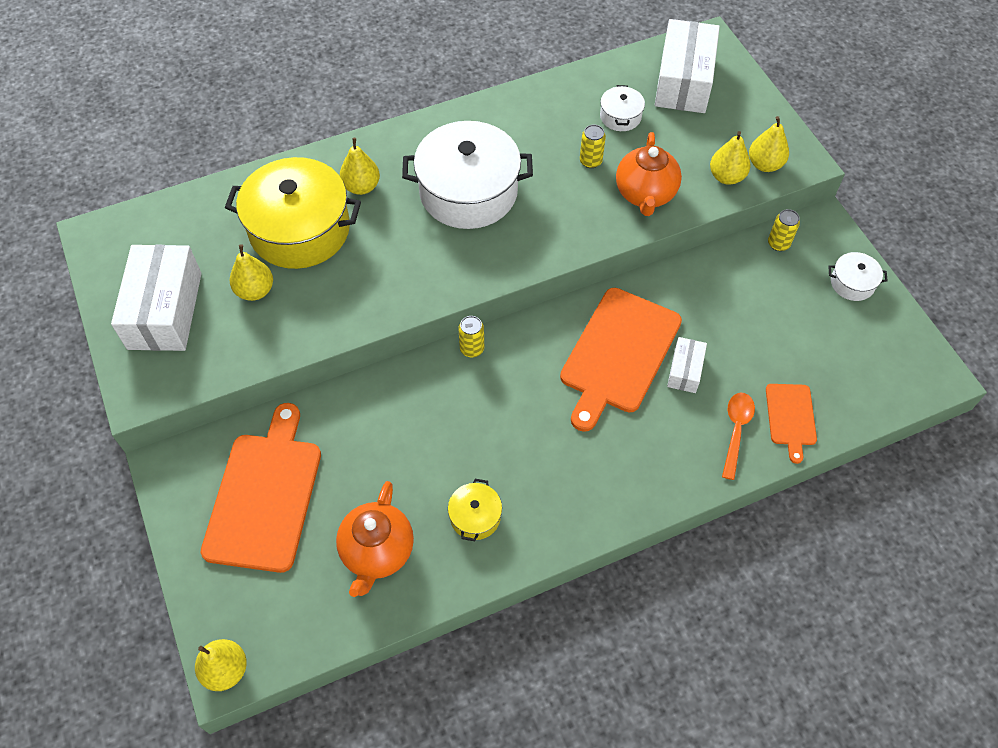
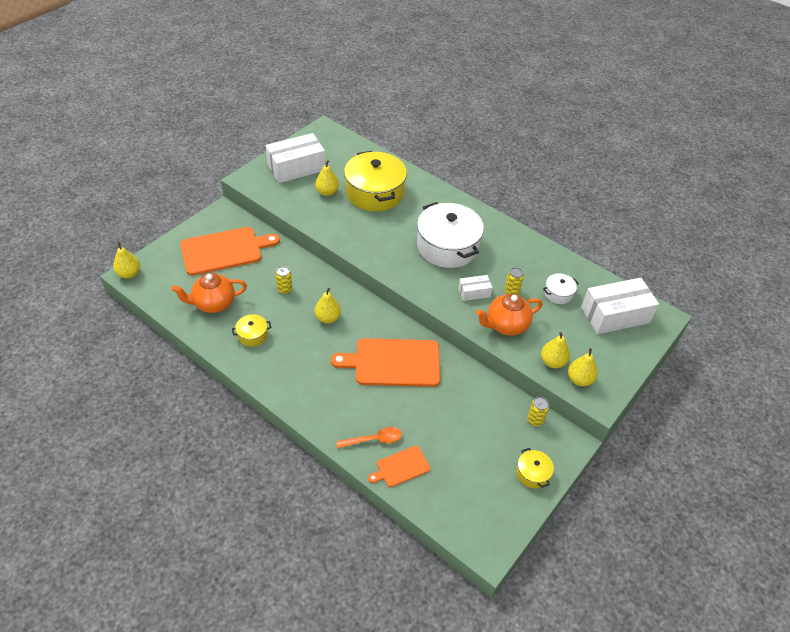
camera: 60 degrees right, 10 degrees down
(361, 187) = (419, 204): yellow pear -> yellow pear (328, 318)
(472, 349) = (356, 296): yellow can -> yellow can (284, 289)
(685, 370) = (402, 399): white box -> white box (474, 292)
(852, 283) = (532, 473): white pot -> yellow pot

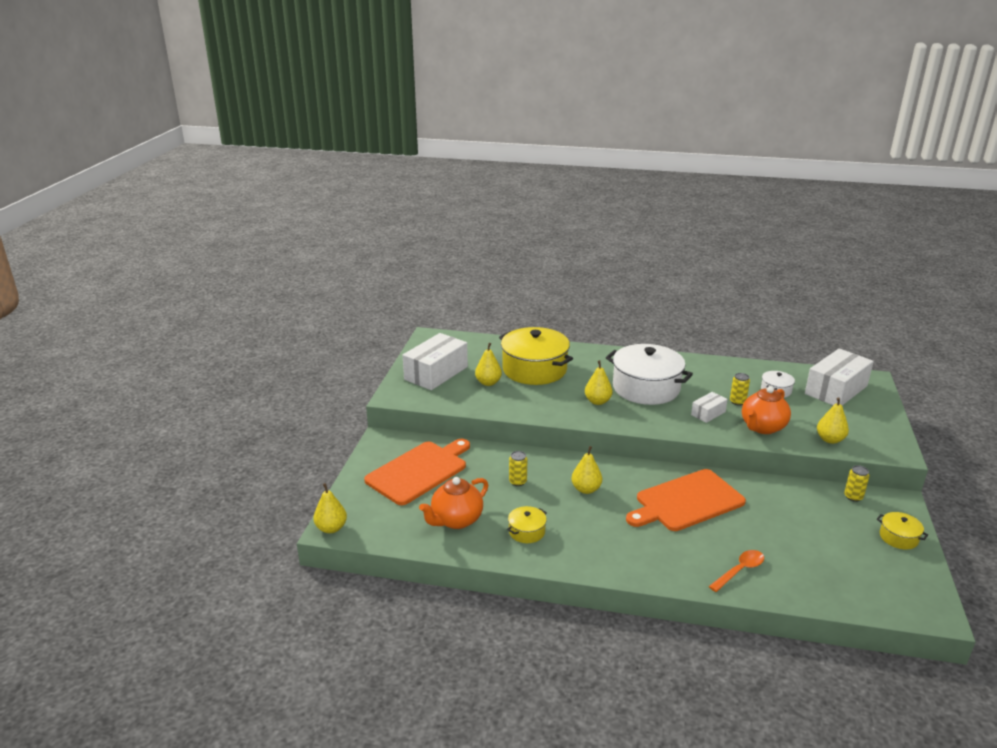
camera: 25 degrees left, 20 degrees down
(401, 467) = (788, 582): orange cutting board -> none
(579, 379) = (865, 444): yellow pear -> yellow pear (597, 401)

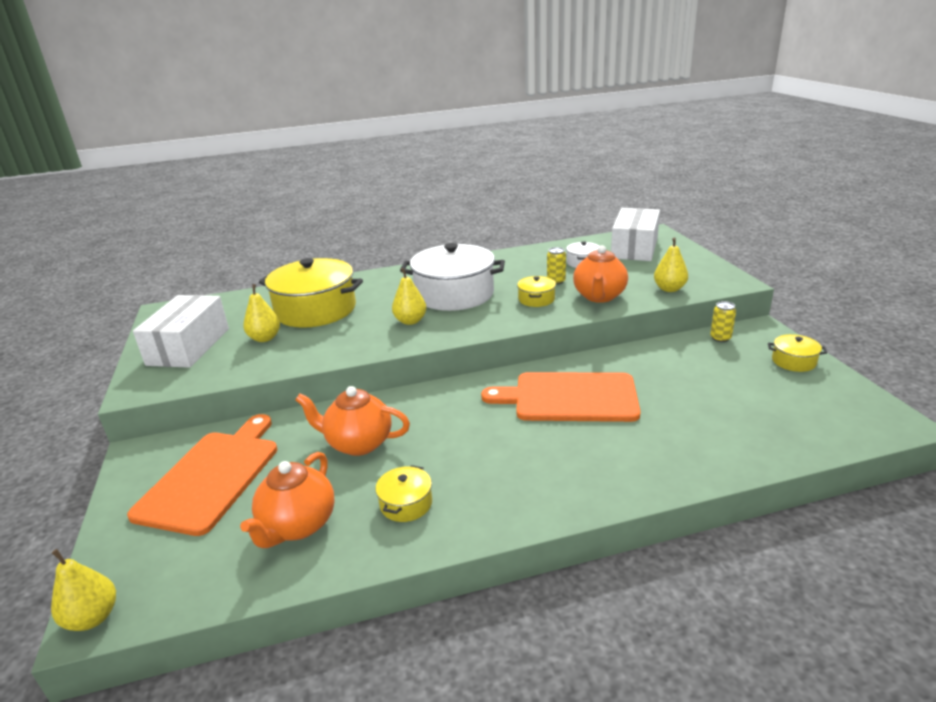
camera: 25 degrees left, 0 degrees up
(517, 482) = (358, 443): yellow can -> orange teapot
(586, 489) = (449, 423): yellow pear -> none
(686, 501) = (570, 397): orange cutting board -> orange cutting board turned 60 degrees clockwise
(708, 413) = (536, 299): white box -> yellow pot
(739, 571) = (685, 453): orange spoon -> none

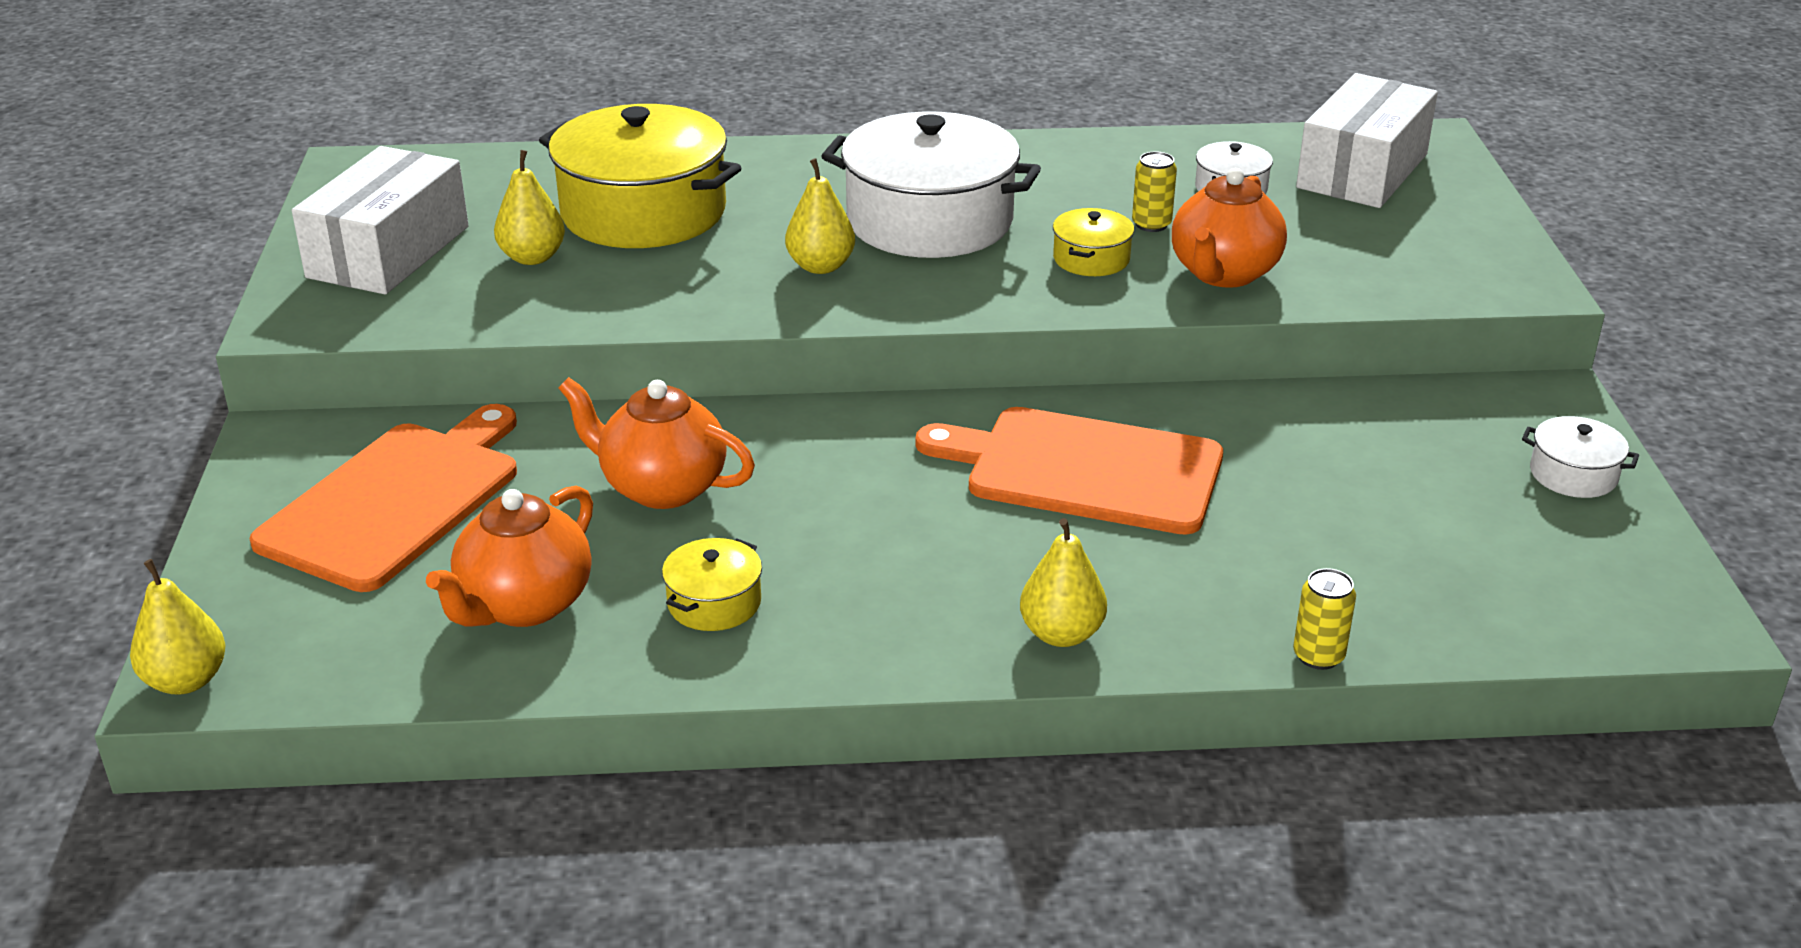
camera: 10 degrees right, 5 degrees up
(669, 289) = (1380, 279): yellow pear -> yellow pear (1061, 634)
(720, 338) = (1453, 402): yellow can -> yellow can (1318, 656)
(793, 361) = (1573, 474): yellow pot -> white pot

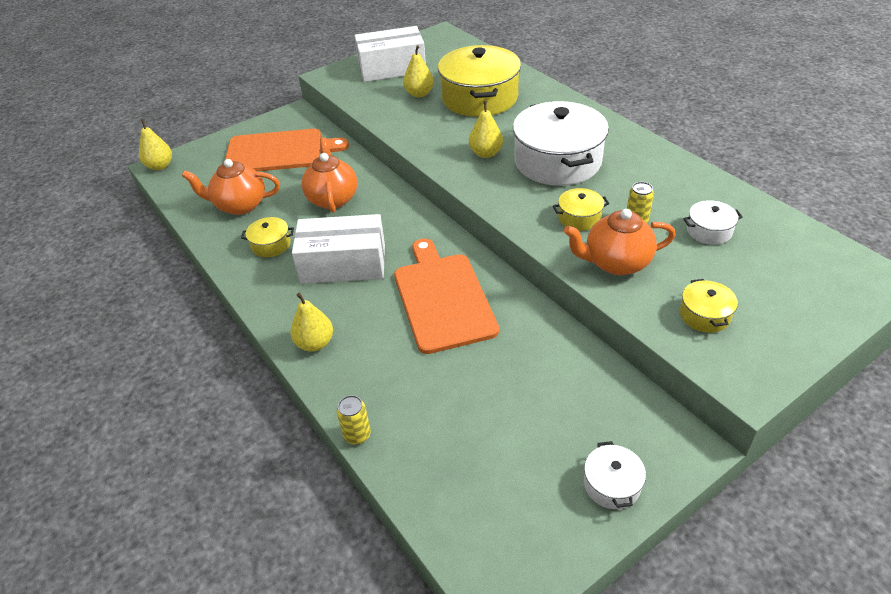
camera: 60 degrees right, 10 degrees up
(1362, 171) = (797, 267): white box -> white box (343, 264)
(1388, 260) = (704, 315): none -> yellow pot

